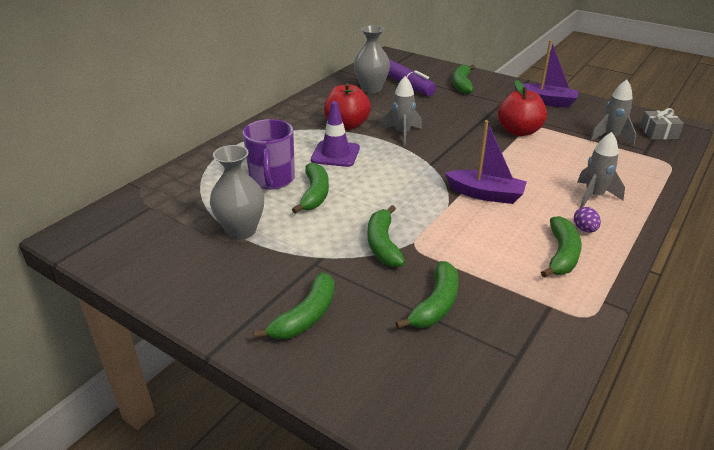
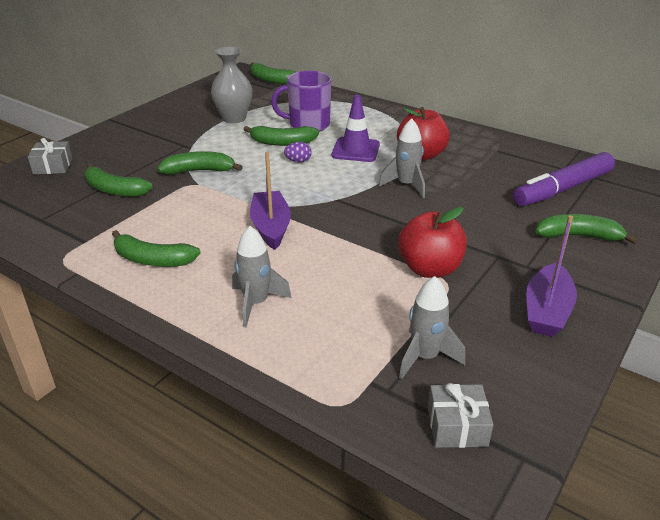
camera: 90 degrees right, 0 degrees up
(306, 316) = (127, 143): green banana -> green banana (271, 80)
(371, 89) = (528, 169): grey vase -> none
(376, 382) = (53, 166): none -> grey gift
(485, 194) = (271, 227): purple boat -> purple boat turned 150 degrees clockwise
(584, 229) = (190, 283): purple egg -> purple egg (298, 161)

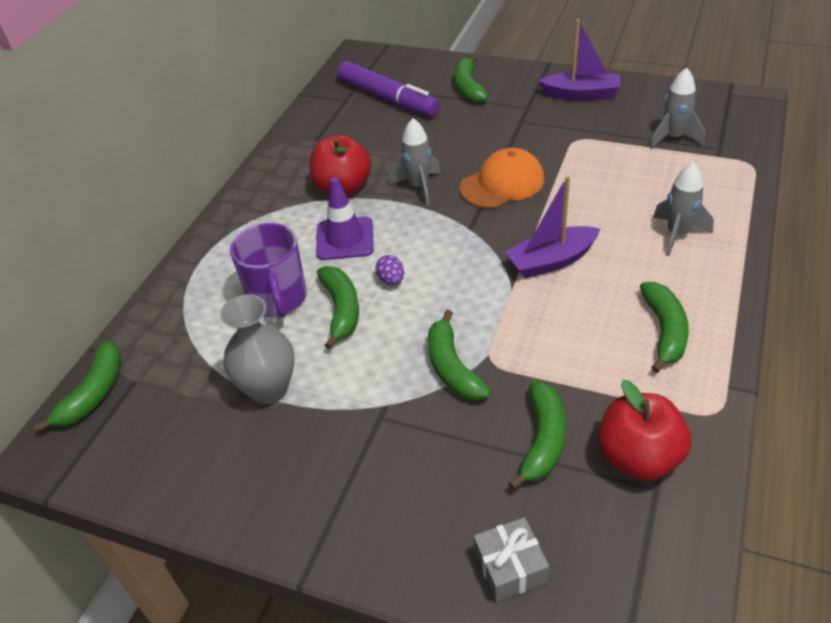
camera: 100 degrees left, 10 degrees up
(390, 224) = (502, 183): none -> orange cap
(430, 269) = (562, 151): red apple -> red apple (638, 457)
(457, 426) = (727, 117): grey gift -> none

